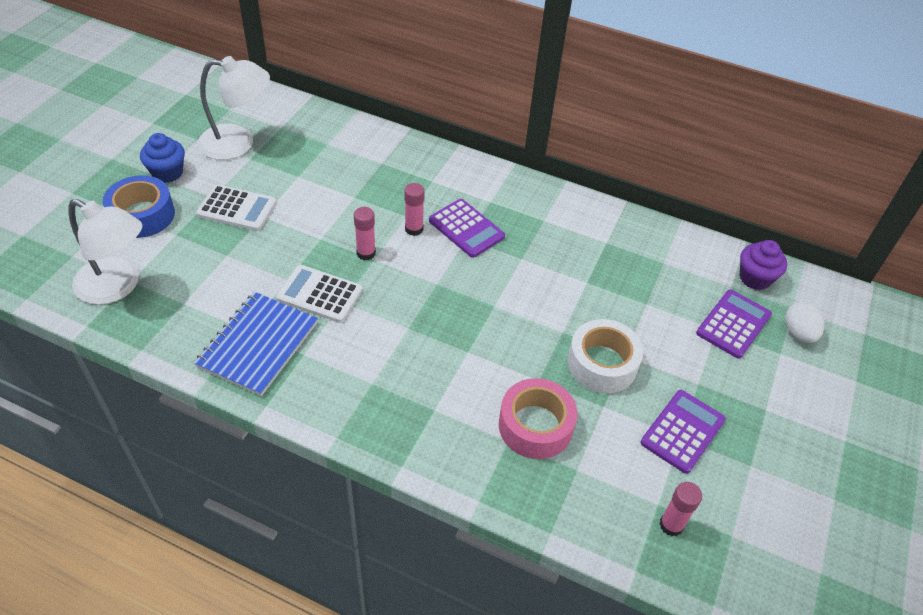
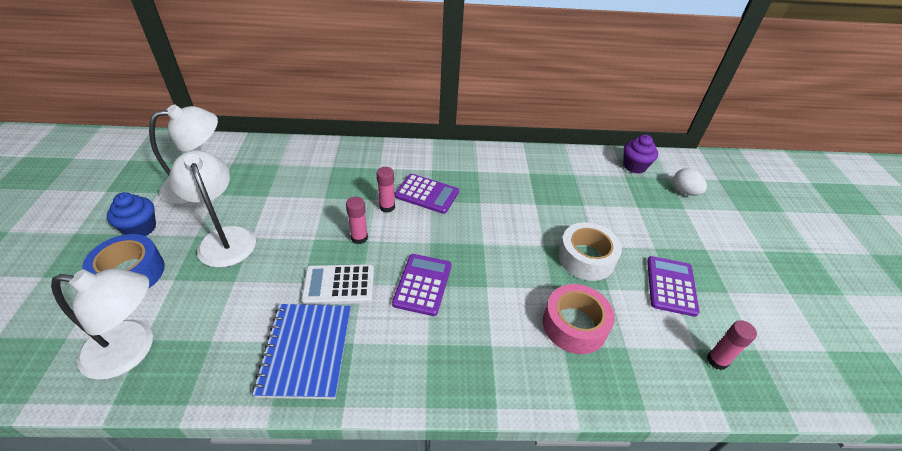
camera: 25 degrees left, 5 degrees down
(237, 208) = (224, 238): white calculator -> white lamp
(733, 324) = (645, 200): purple calculator -> purple calculator (422, 284)

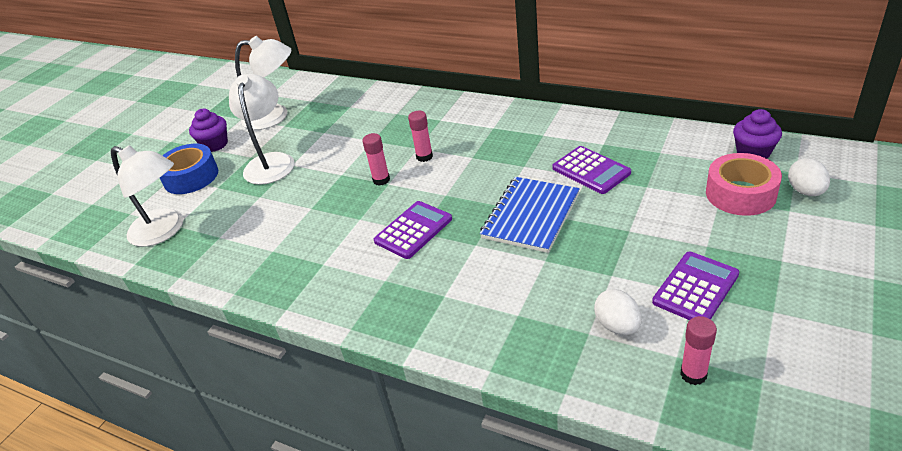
camera: 35 degrees right, 5 degrees down
(140, 228) = (215, 144): blue cupcake -> purple cupcake
(306, 351) = (282, 261): blue notebook -> blue notebook (531, 216)
(339, 285) = (339, 216): white calculator -> none
(427, 194) = (472, 150): purple calculator -> purple calculator (591, 170)
(574, 325) = (544, 299): pink tape -> pink tape (740, 194)
(586, 258) = (607, 240): white tape -> none
(642, 334) = (617, 326): none -> white egg

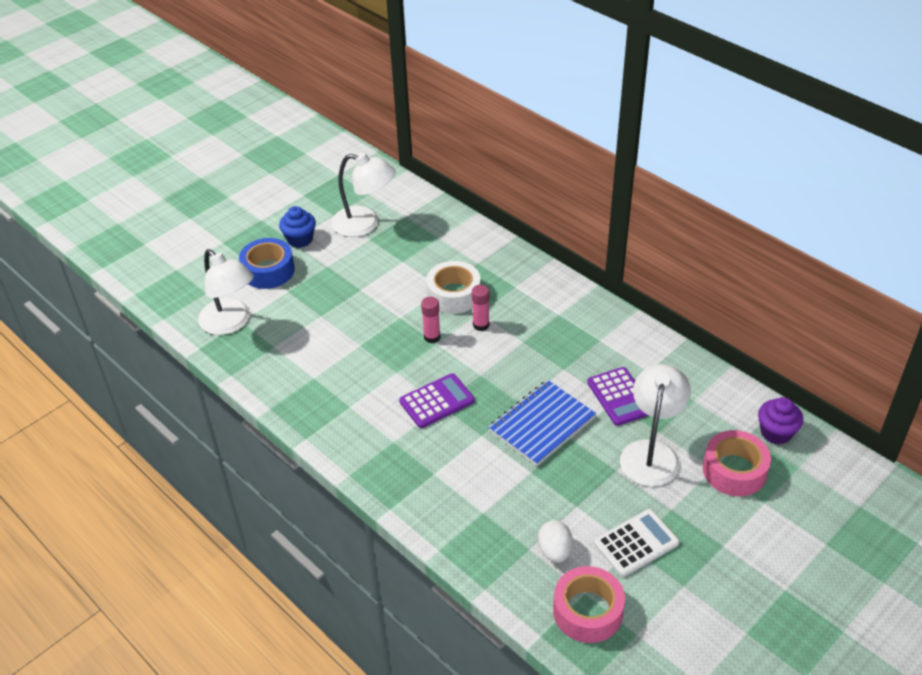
camera: 15 degrees right, 5 degrees up
(215, 144) = (300, 239): purple cupcake -> blue cupcake
(270, 162) = (343, 279): white lamp -> white lamp (651, 452)
(386, 142) = (454, 295): none -> white tape
(693, 374) = (587, 611): pink glue stick -> pink tape
(695, 288) = (636, 543): purple calculator -> white calculator
(805, 191) = (792, 489): white egg -> none

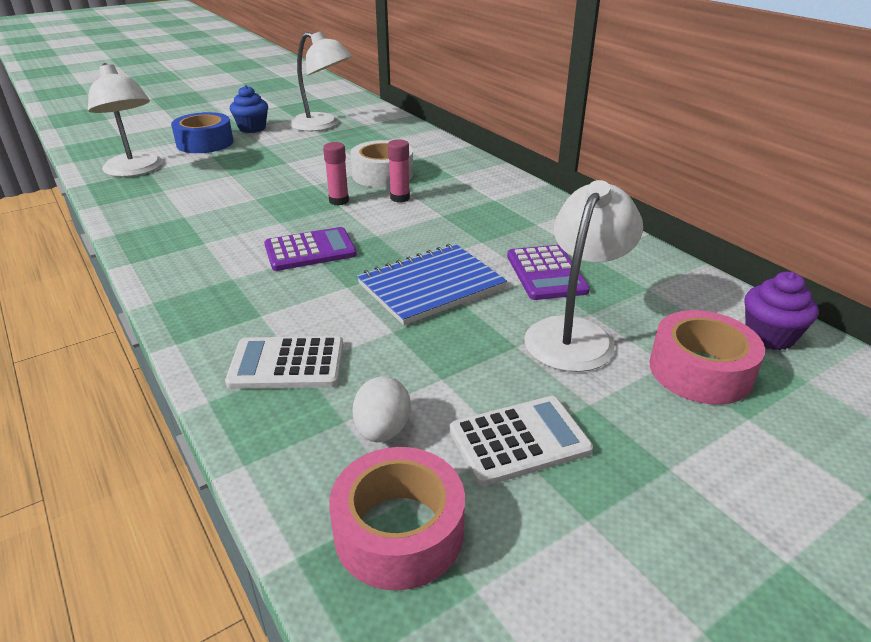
camera: 10 degrees right, 10 degrees down
(473, 512) = (287, 364): none -> white calculator

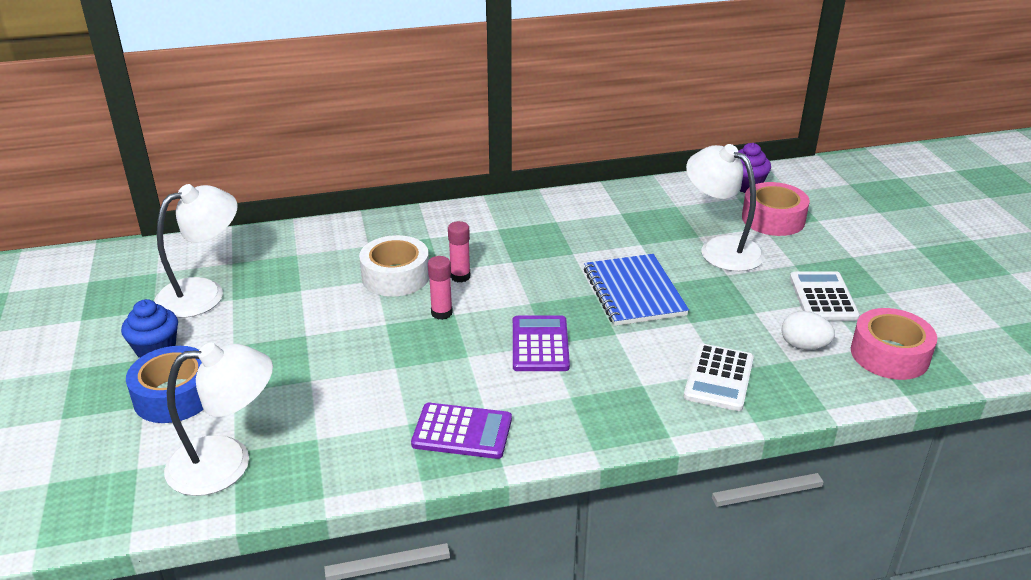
camera: 70 degrees left, 0 degrees up
(546, 273) = (638, 238): purple calculator -> purple calculator (462, 432)

